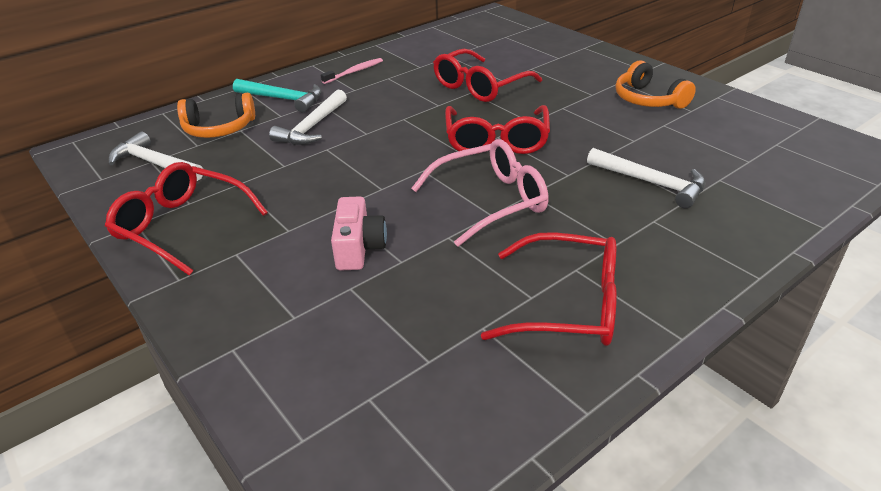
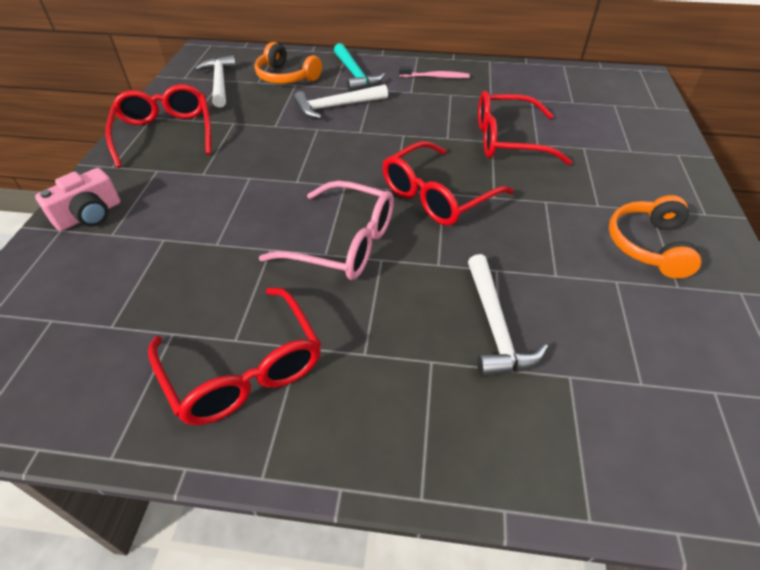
camera: 45 degrees right, 10 degrees up
(359, 248) = (212, 215): pink camera -> pink camera (89, 215)

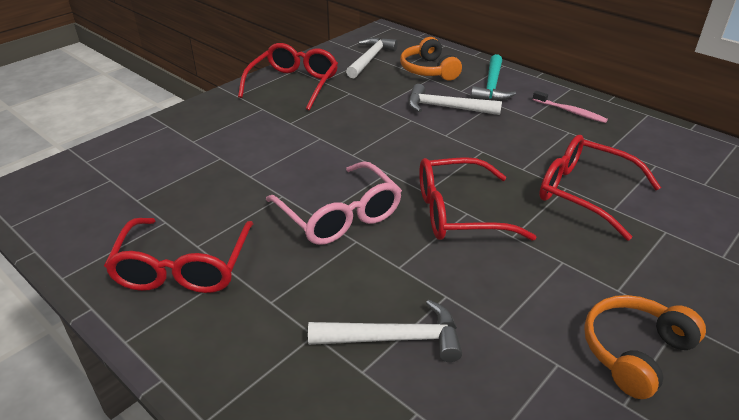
camera: 35 degrees right, 10 degrees down
(89, 215) = (192, 123): pink camera -> none
(495, 326) = (394, 338): white hammer -> white hammer turned 120 degrees counterclockwise

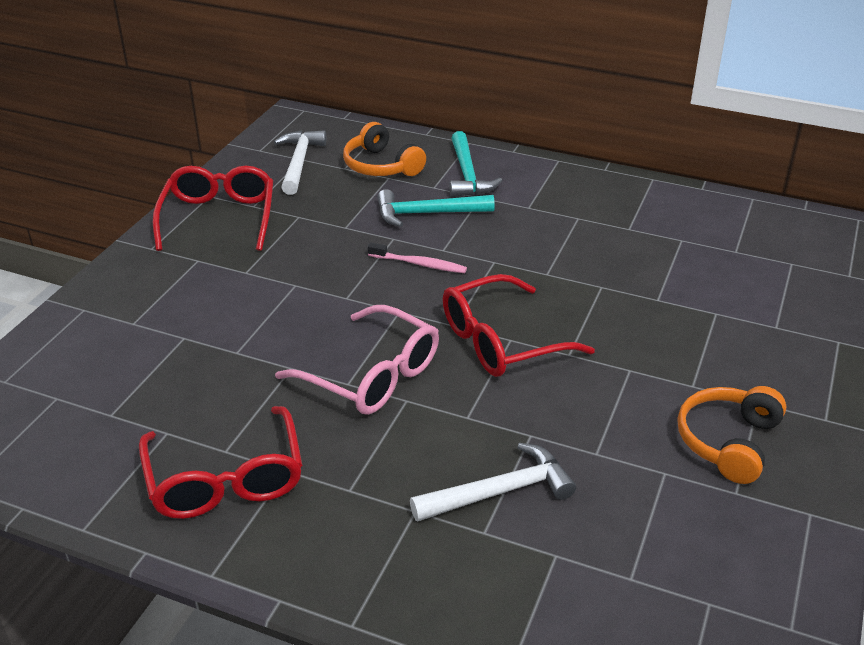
camera: 20 degrees left, 0 degrees up
(446, 108) = (427, 214): white hammer -> turquoise hammer
(570, 111) = (569, 191): pink toothbrush -> pink toothbrush (419, 264)
(584, 193) = (622, 288): red glasses -> none

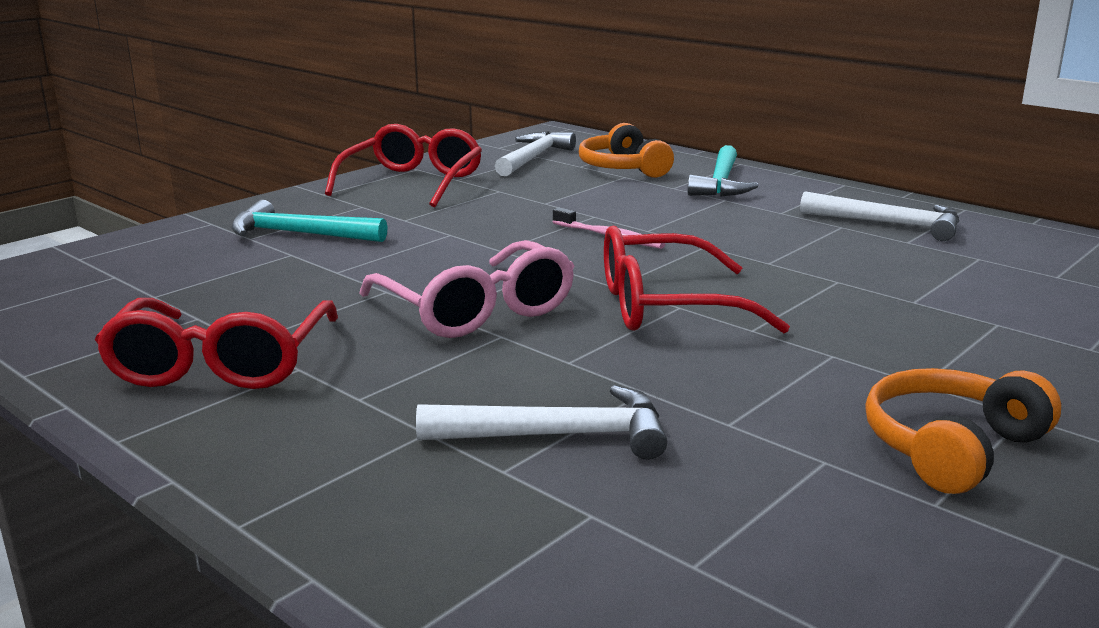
camera: 20 degrees right, 15 degrees down
(427, 214) = (650, 204): turquoise hammer -> turquoise hammer (299, 234)
(609, 209) = (889, 224): none -> white hammer

